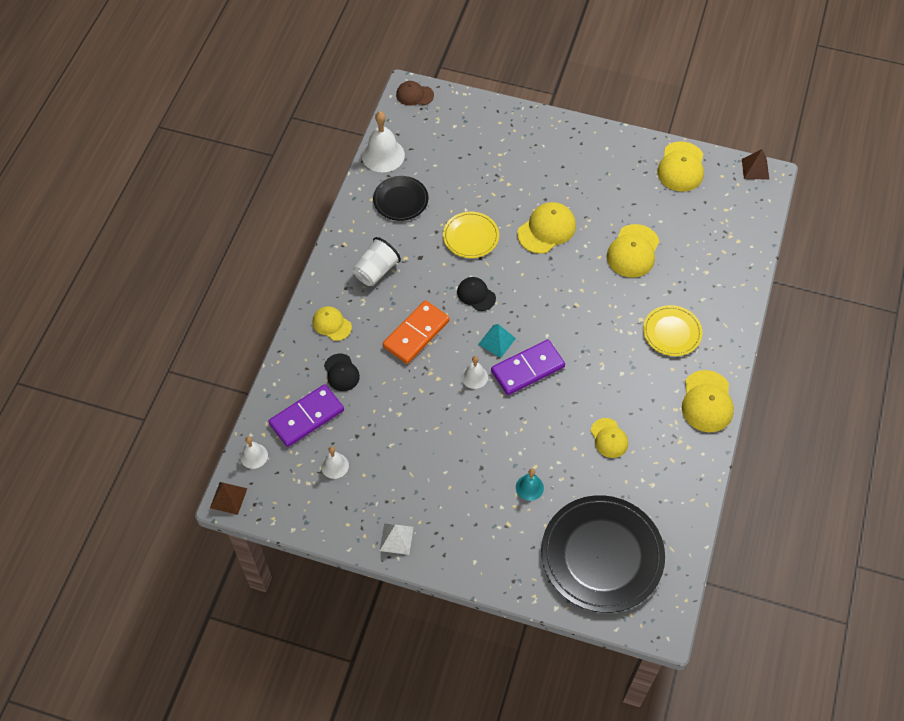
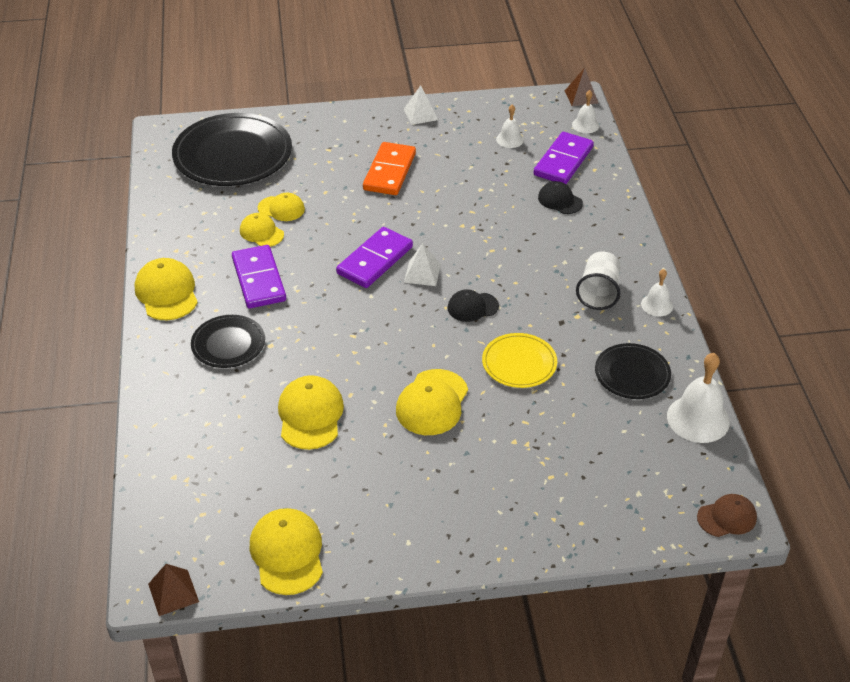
camera: 155 degrees right, 15 degrees down
(331, 324) = (603, 233): yellow cap -> yellow cap (281, 208)
(416, 333) = (511, 253): orange domino -> orange domino (390, 172)
(474, 377) = (426, 237): white bell -> white bell (657, 305)
(476, 295) = (472, 307): black cap -> black cap turned 150 degrees clockwise
(496, 341) = (422, 273): turquoise pyramid -> white pyramid
(529, 487) = (322, 176): turquoise bell -> none
(628, 386) = (259, 279): none -> purple domino
(672, 332) = (228, 344): yellow plate -> black plate

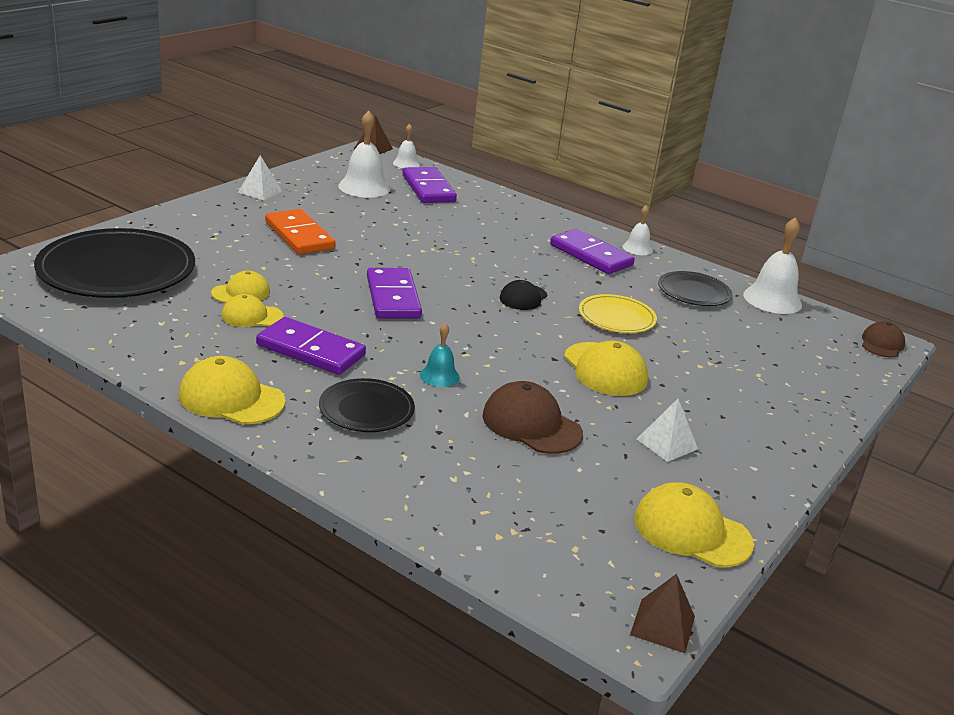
camera: 50 degrees left, 15 degrees down
(309, 343) = (439, 376): none -> turquoise bell
(310, 415) = (531, 424): yellow cap -> brown cap
(422, 273) = (447, 291): white pyramid -> white pyramid (667, 444)
(510, 139) = (364, 187): white bell -> white bell, size x1.78
(560, 200) = (467, 212): black cap -> none
(598, 293) = (590, 255): white cup -> purple domino

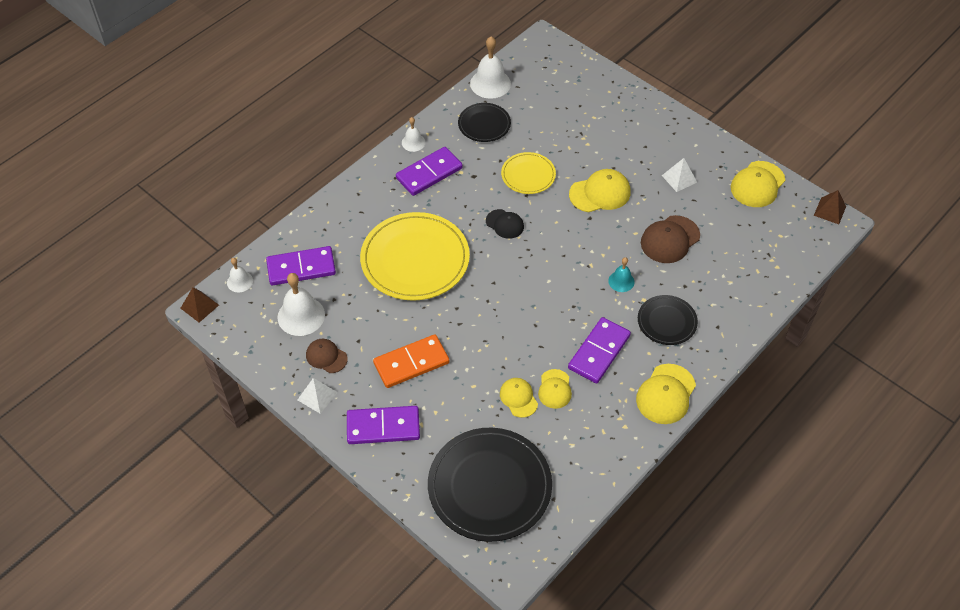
camera: 80 degrees left, 25 degrees up
(393, 297) = (514, 302): purple domino -> purple domino (383, 427)
(452, 243) = (415, 259): none -> yellow plate
(882, 344) = (546, 45): brown cap -> brown cap (326, 357)

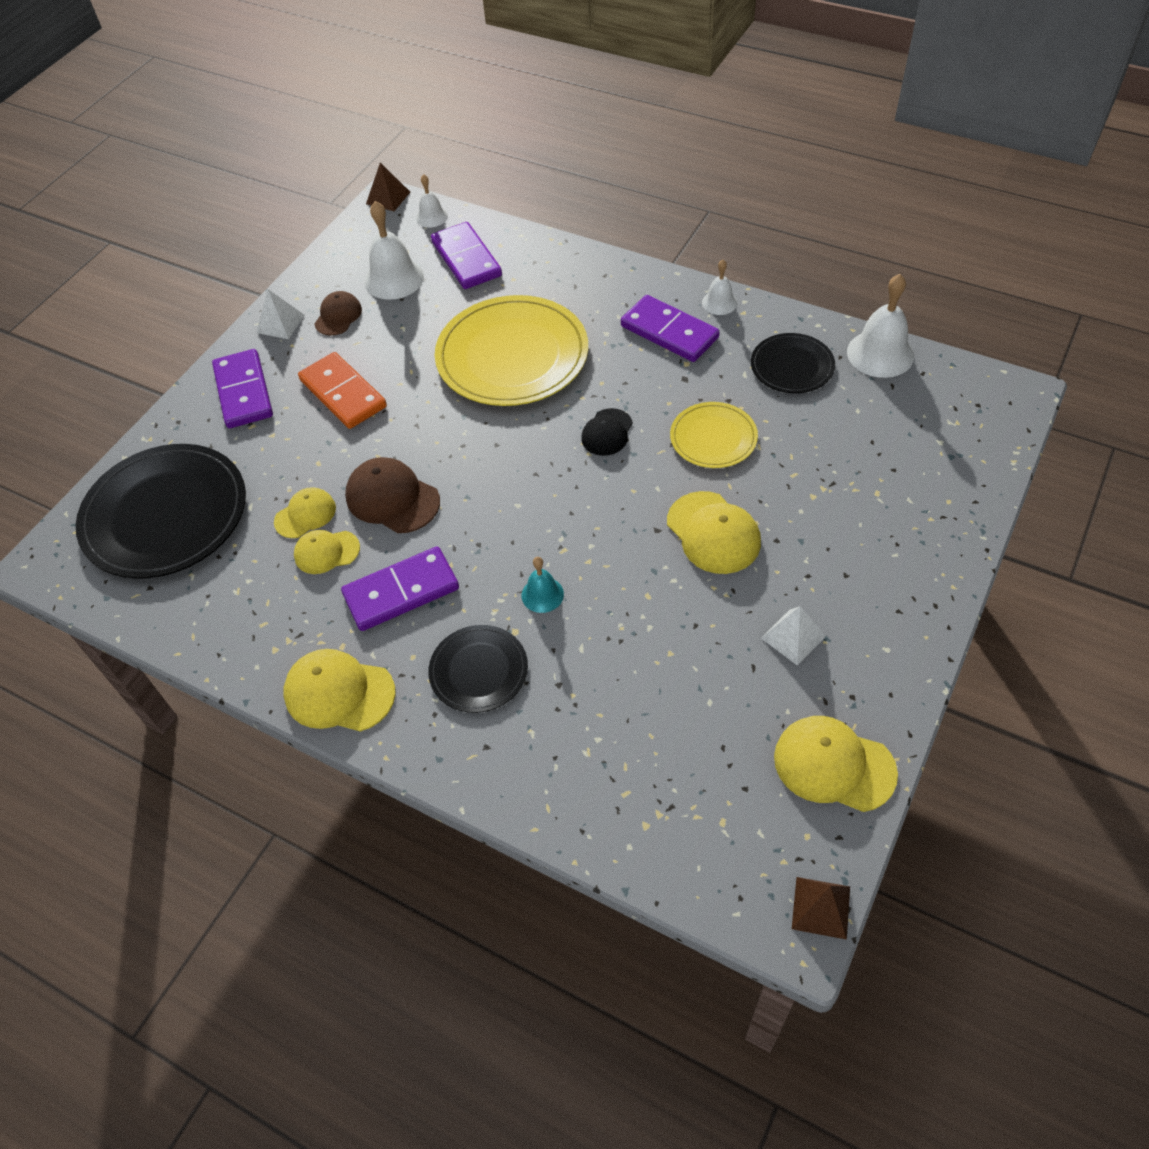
camera: 80 degrees right, 0 degrees up
(599, 352) = (401, 591): purple domino -> purple domino turned 45 degrees counterclockwise
(670, 239) = (650, 646): brown cap -> brown cap (392, 498)

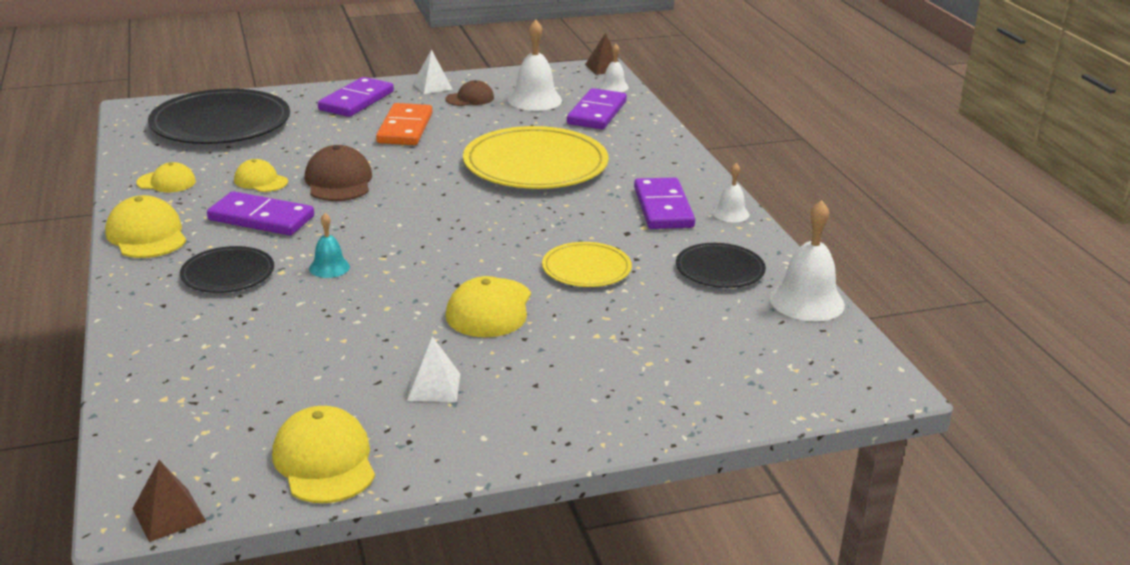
camera: 40 degrees right, 25 degrees down
(305, 515) = (282, 161): yellow cap -> yellow cap (166, 182)
(607, 432) = (521, 226): black cap -> none

